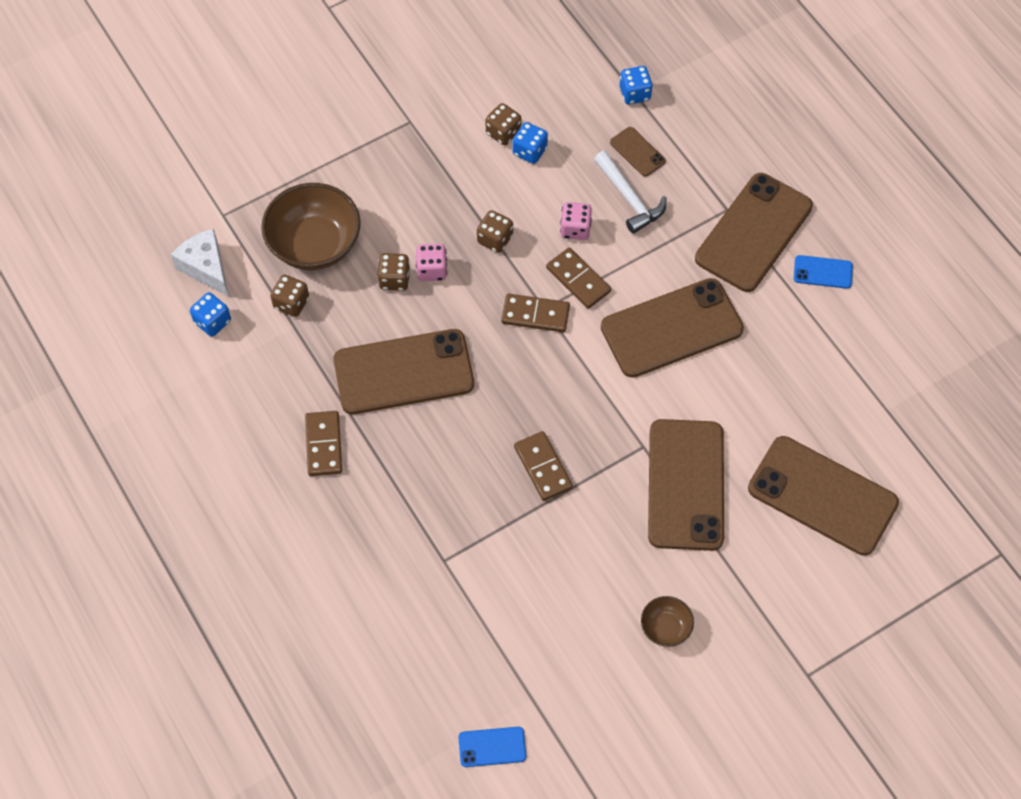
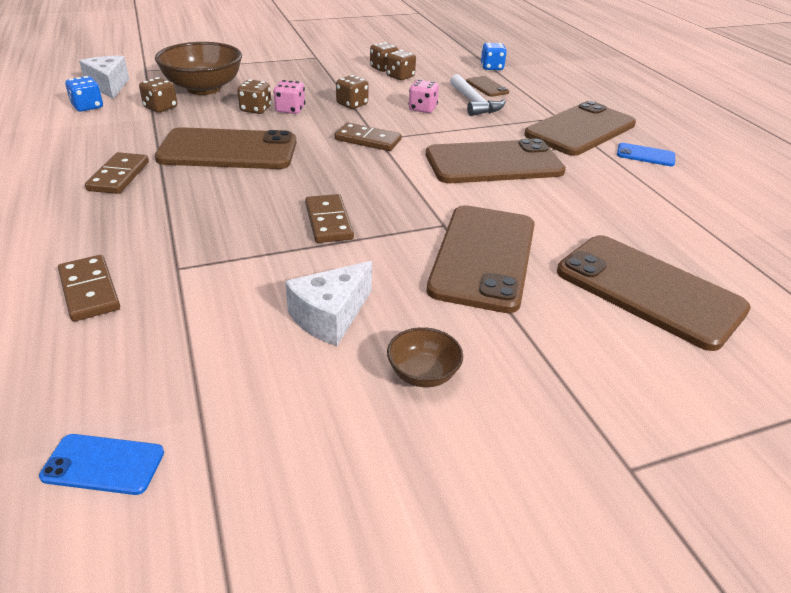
camera: 10 degrees right, 25 degrees down
(529, 151) = (400, 77): blue dice -> brown dice
(578, 279) = (415, 130): brown domino -> brown domino (90, 290)
(584, 586) = (330, 316): none -> white cheese

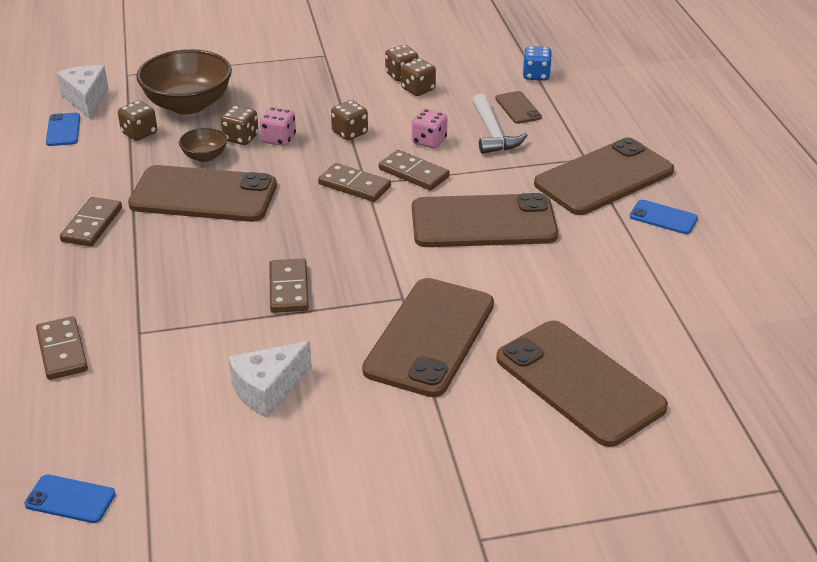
camera: 10 degrees right, 0 degrees up
(87, 107) = (63, 130): blue dice -> blue phone
(417, 130) = (414, 173): none -> brown domino
(423, 374) = (335, 448): brown bowl -> brown bowl (205, 156)

